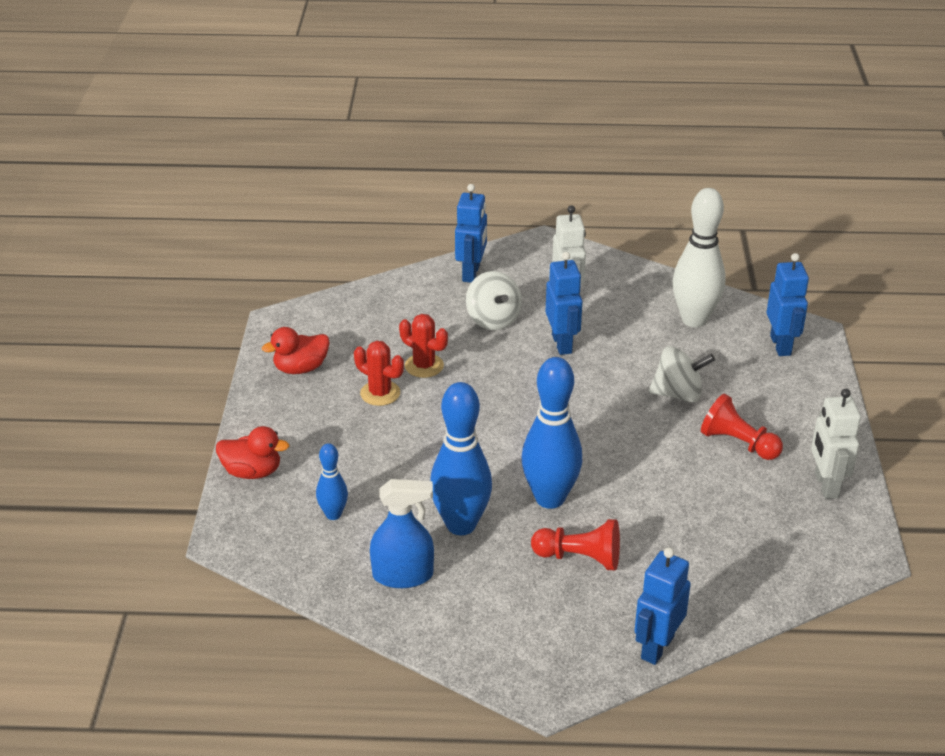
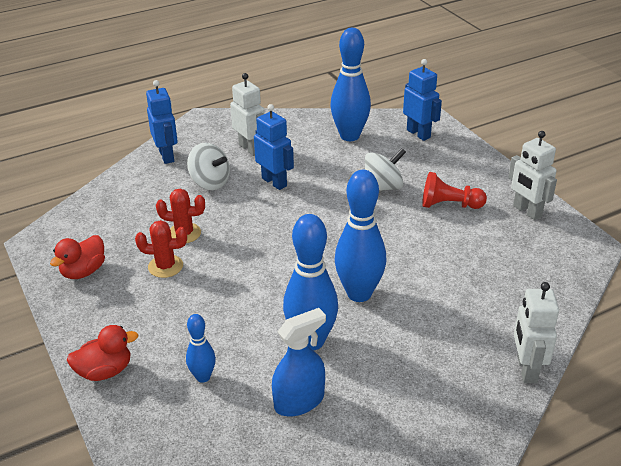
camera: 30 degrees left, 0 degrees up
(580, 558) = (417, 328): red pawn -> none
(656, 647) = (526, 369): blue robot -> white robot
(694, 319) = (349, 136): white bowling pin -> blue bowling pin

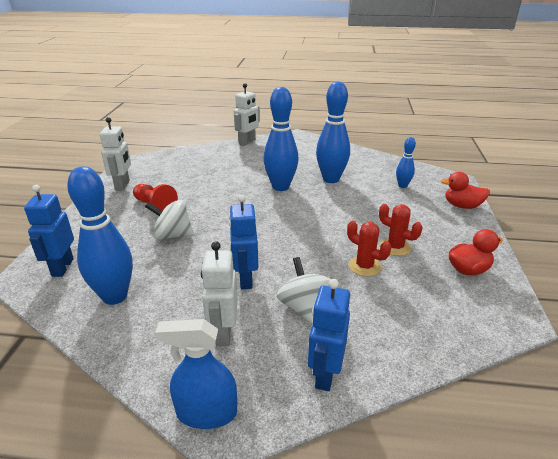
camera: 145 degrees left, 5 degrees down
(299, 401) = (359, 164): blue spray bottle -> blue spray bottle (206, 413)

